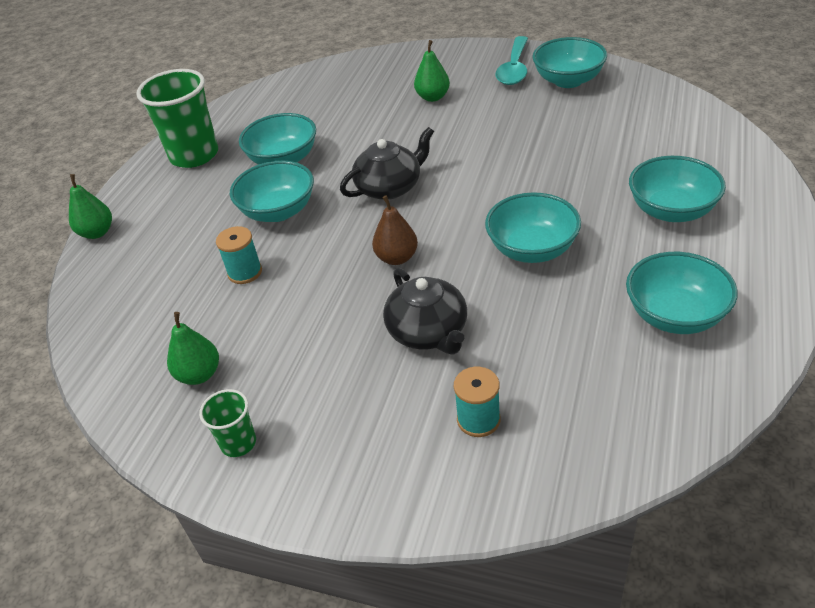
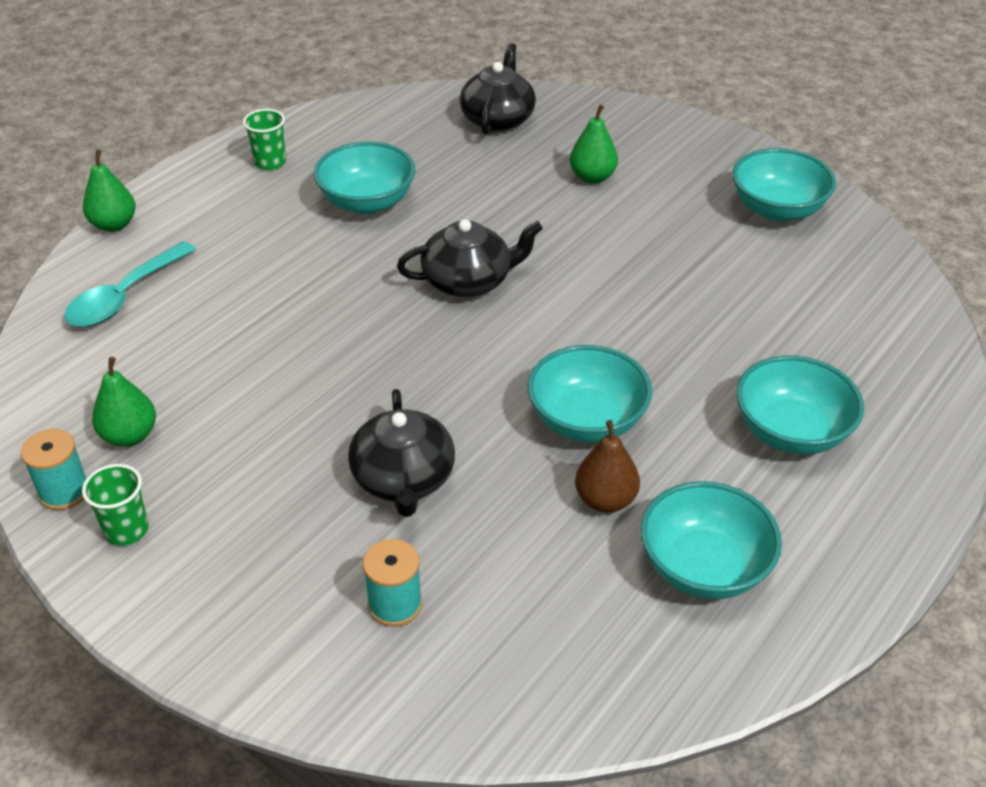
camera: 15 degrees right, 0 degrees up
(194, 155) = (270, 162): green cup -> green cup, size x0.49
(245, 272) = (244, 331): turquoise spool -> turquoise spool (64, 491)
(278, 211) = (323, 267): turquoise bowl -> none
(343, 80) = (498, 119): none -> black teapot
(397, 258) = (423, 374): brown pear -> brown pear (605, 500)
(514, 69) = (718, 170): turquoise spoon -> turquoise spoon (124, 297)

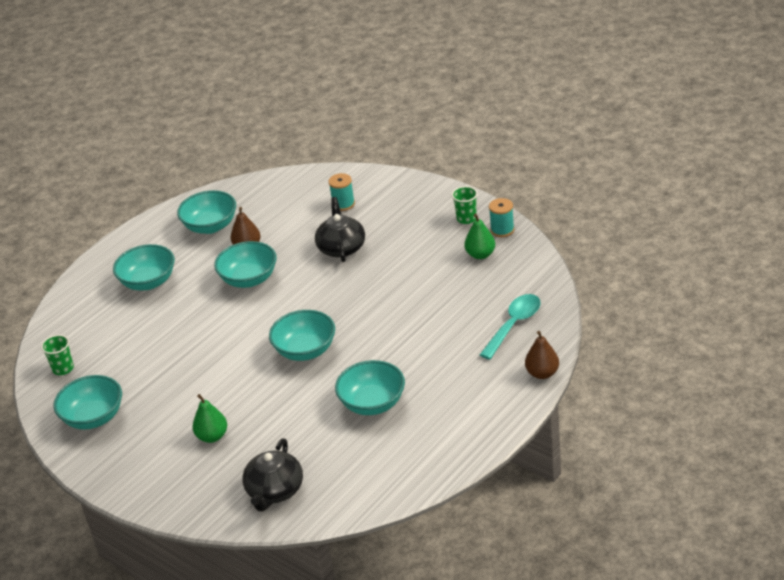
camera: 175 degrees left, 5 degrees down
(114, 225) = (542, 373): green pear -> brown pear
(270, 162) = (448, 434): green cup -> green cup (63, 369)
(468, 281) = (305, 350): black teapot -> turquoise bowl

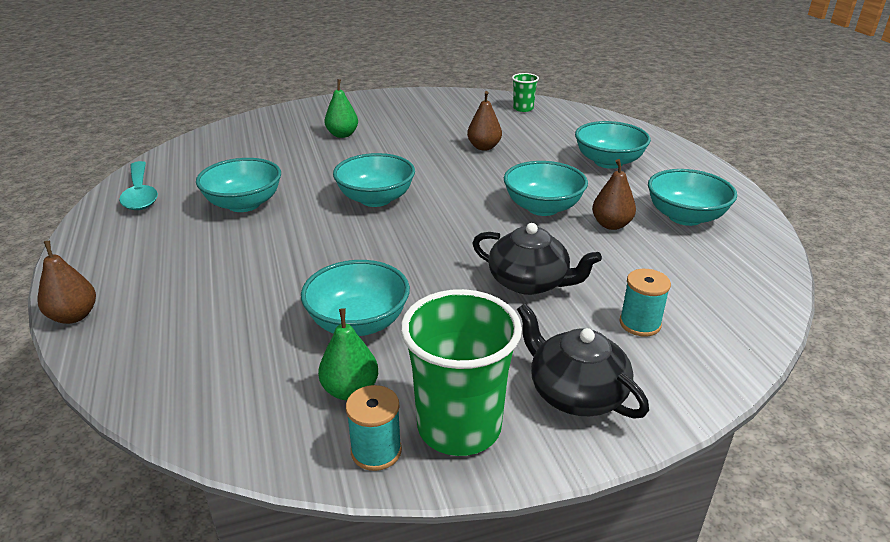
camera: 120 degrees right, 5 degrees down
(93, 417) = (443, 106): turquoise bowl -> turquoise bowl (358, 322)
(171, 348) = (484, 147): none -> brown pear
(275, 490) = (241, 139): black teapot -> black teapot (575, 392)
(466, 218) = (459, 426): green cup -> green cup, size x2.03
(514, 325) = (176, 339): turquoise spoon -> turquoise spoon (140, 194)

